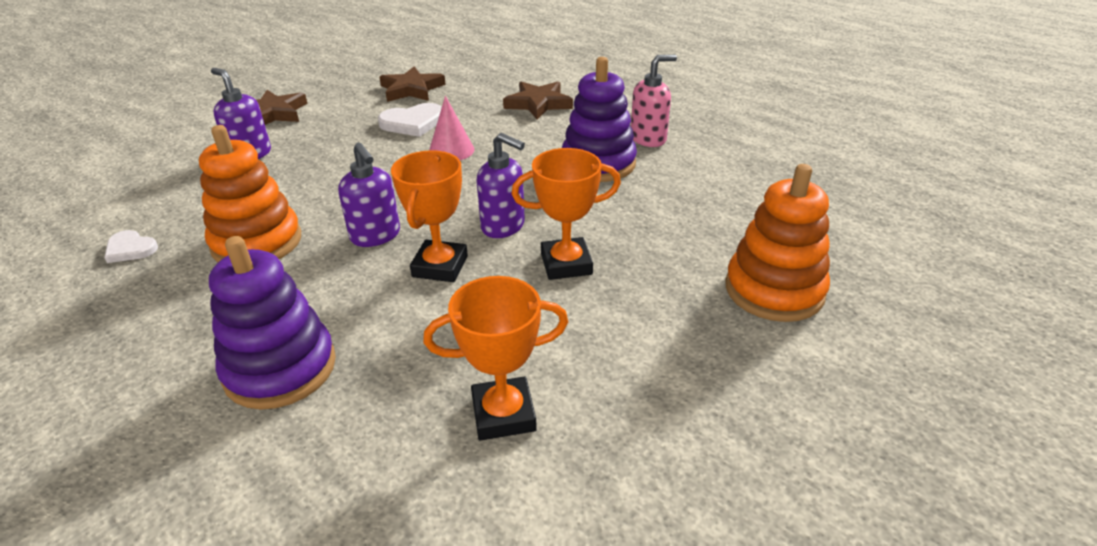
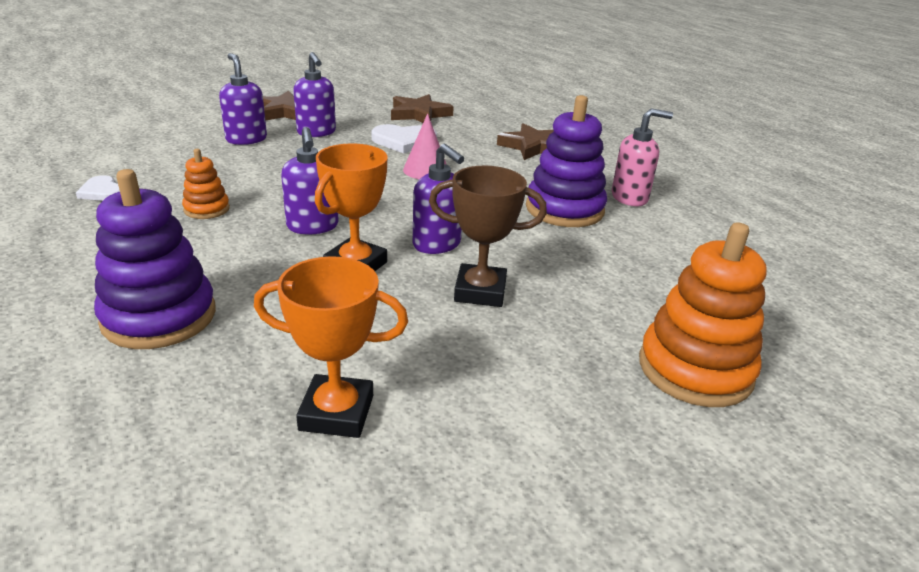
camera: 15 degrees right, 5 degrees down
(257, 242) = (207, 209): orange stacking toy -> orange stacking toy, size x0.52
(319, 131) = (316, 132): none -> purple soap dispenser
(566, 264) = (480, 291): orange trophy -> brown trophy

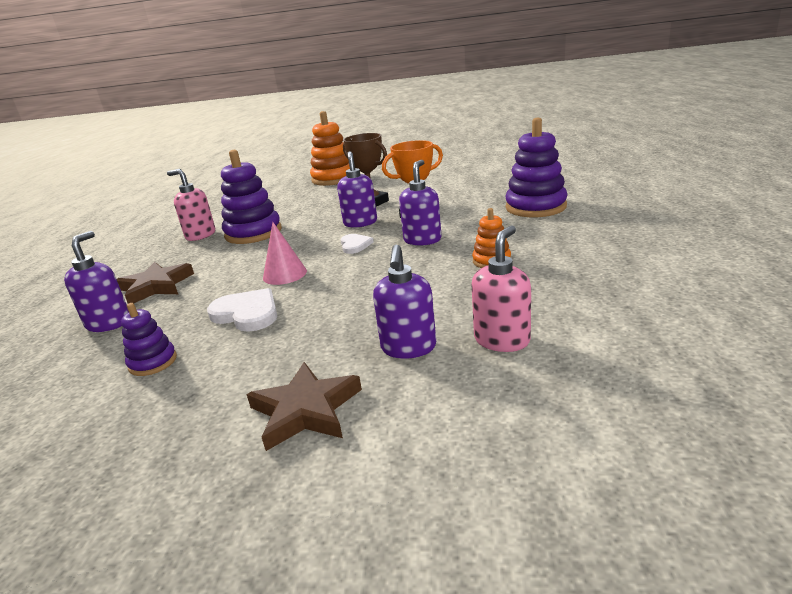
camera: 140 degrees left, 5 degrees down
(102, 192) = (585, 290): white heart -> white heart (355, 245)
(177, 151) = (502, 340): none -> pink soap dispenser
(316, 132) = (316, 346): purple soap dispenser -> purple soap dispenser (109, 323)
(336, 413) = (471, 179): orange trophy -> none
(419, 114) = (153, 362): brown star -> purple stacking toy

